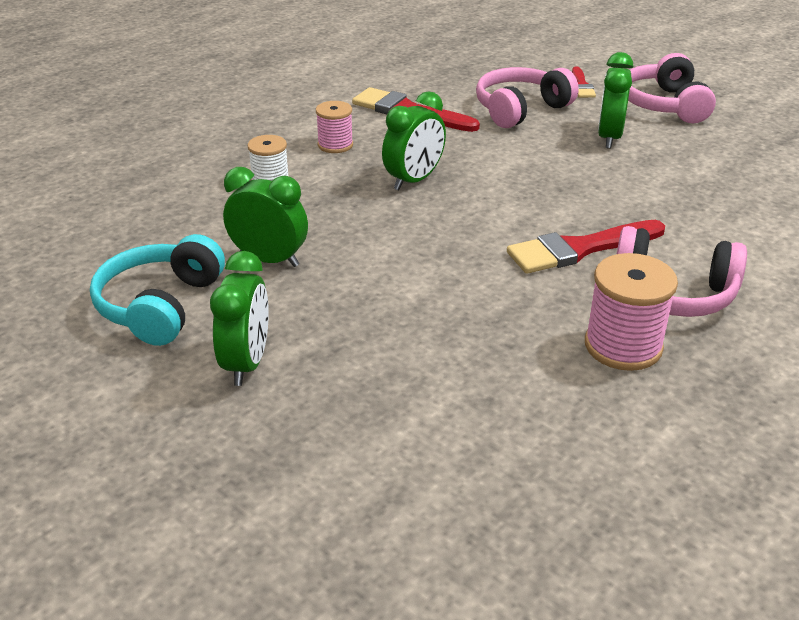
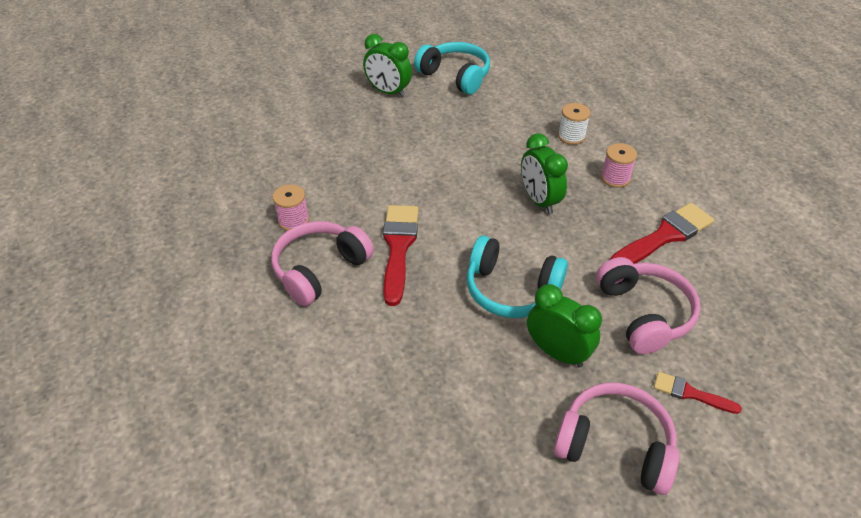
camera: 115 degrees right, 10 degrees up
(269, 259) = (475, 117): green clock -> none
(563, 171) = (511, 290): none -> turquoise headphones
(623, 346) = (293, 220): pink spool -> pink spool, size x0.63

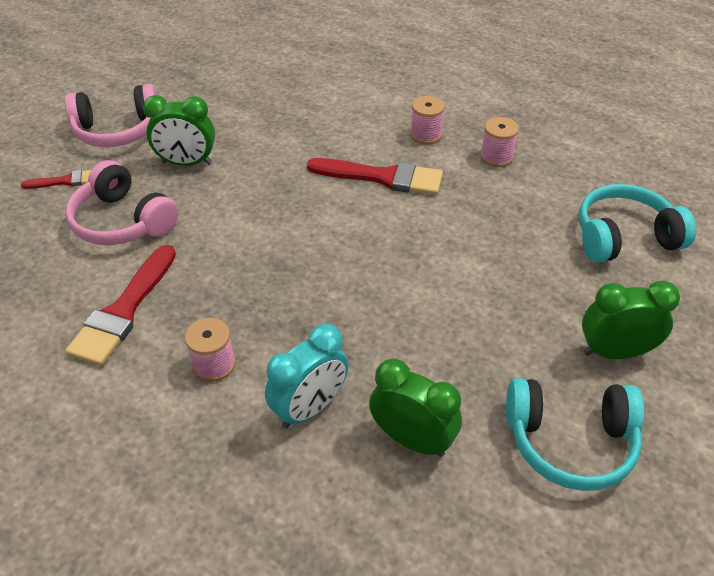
camera: 145 degrees right, 0 degrees up
(319, 269) = (425, 135): pink headphones -> pink spool
(398, 248) = (382, 177): red brush -> red brush turned 45 degrees counterclockwise
(511, 290) = (255, 189): turquoise headphones -> turquoise headphones (624, 237)
(539, 201) = (288, 286): green clock -> green clock (412, 439)
(571, 136) = (310, 408): white spool -> turquoise clock

